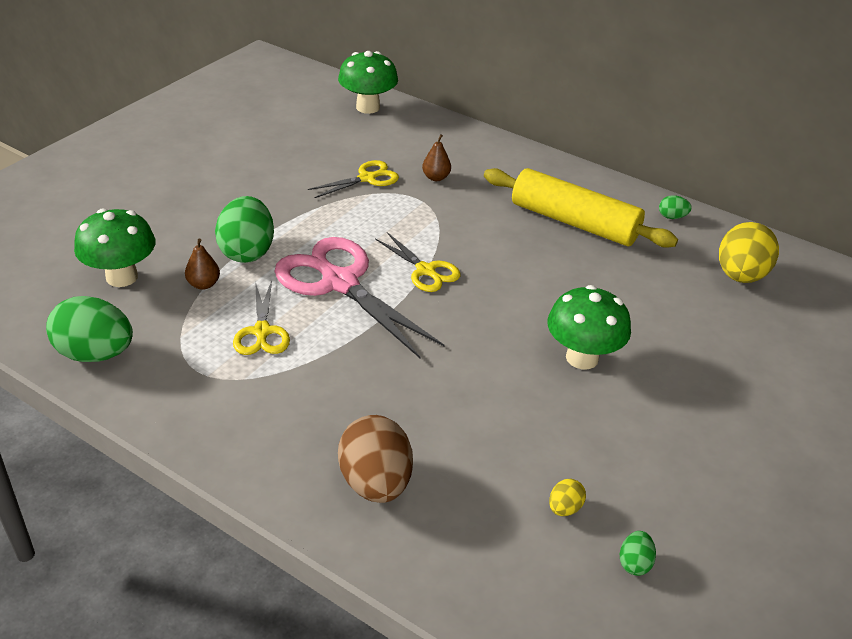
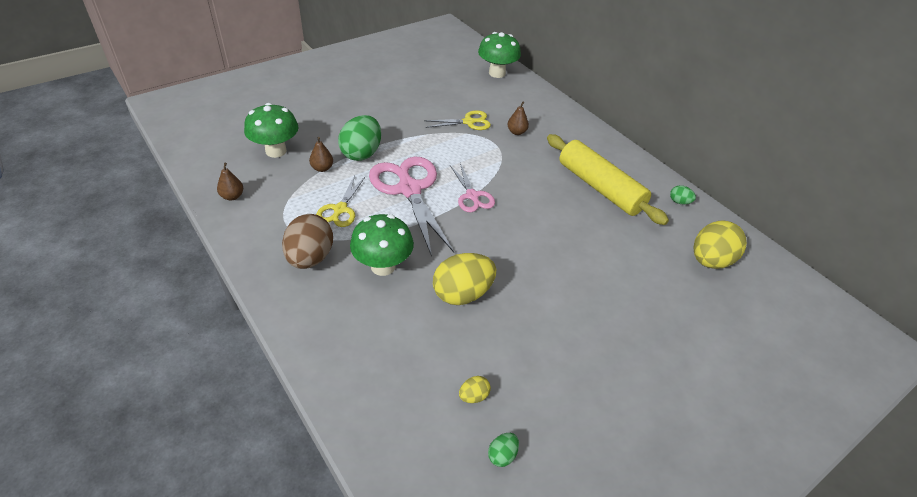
camera: 20 degrees right, 5 degrees up
(95, 354) = (232, 196): green egg -> brown pear
(375, 482) = (354, 335): brown egg -> brown egg (310, 258)
(425, 270) = (472, 196): yellow scissors -> pink scissors
(482, 393) = (462, 294): none -> yellow egg
(582, 358) = (549, 289): green mushroom -> green mushroom (383, 266)

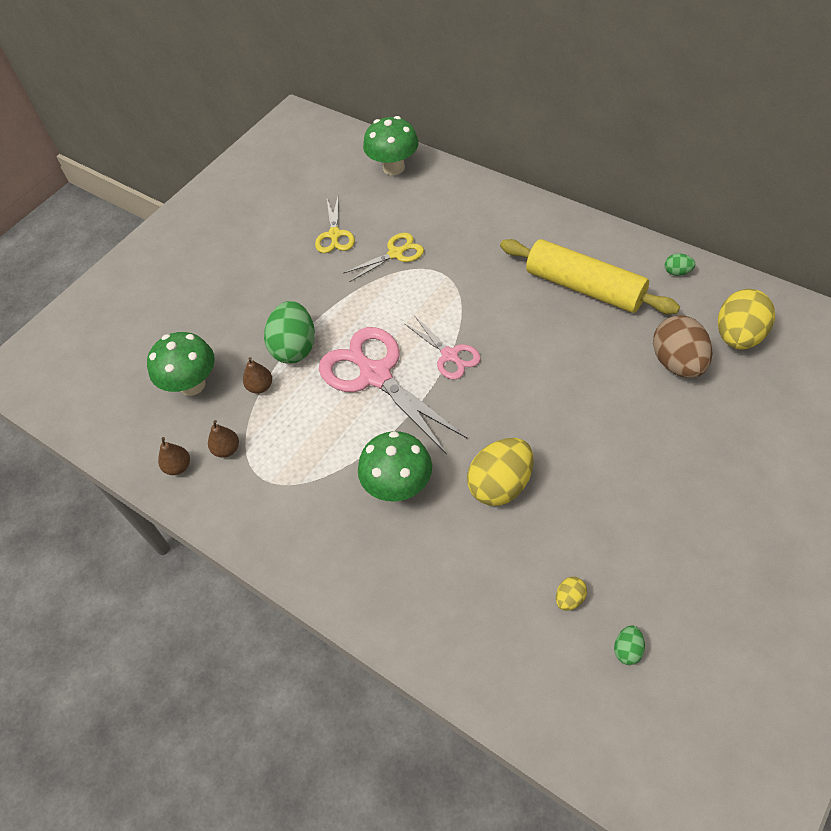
camera: 10 degrees left, 10 degrees up
(310, 258) = (313, 509): brown egg -> brown egg (678, 363)
(340, 209) = (312, 433): yellow scissors -> yellow scissors (334, 235)
(516, 132) = (457, 246): brown pear -> brown pear (227, 449)

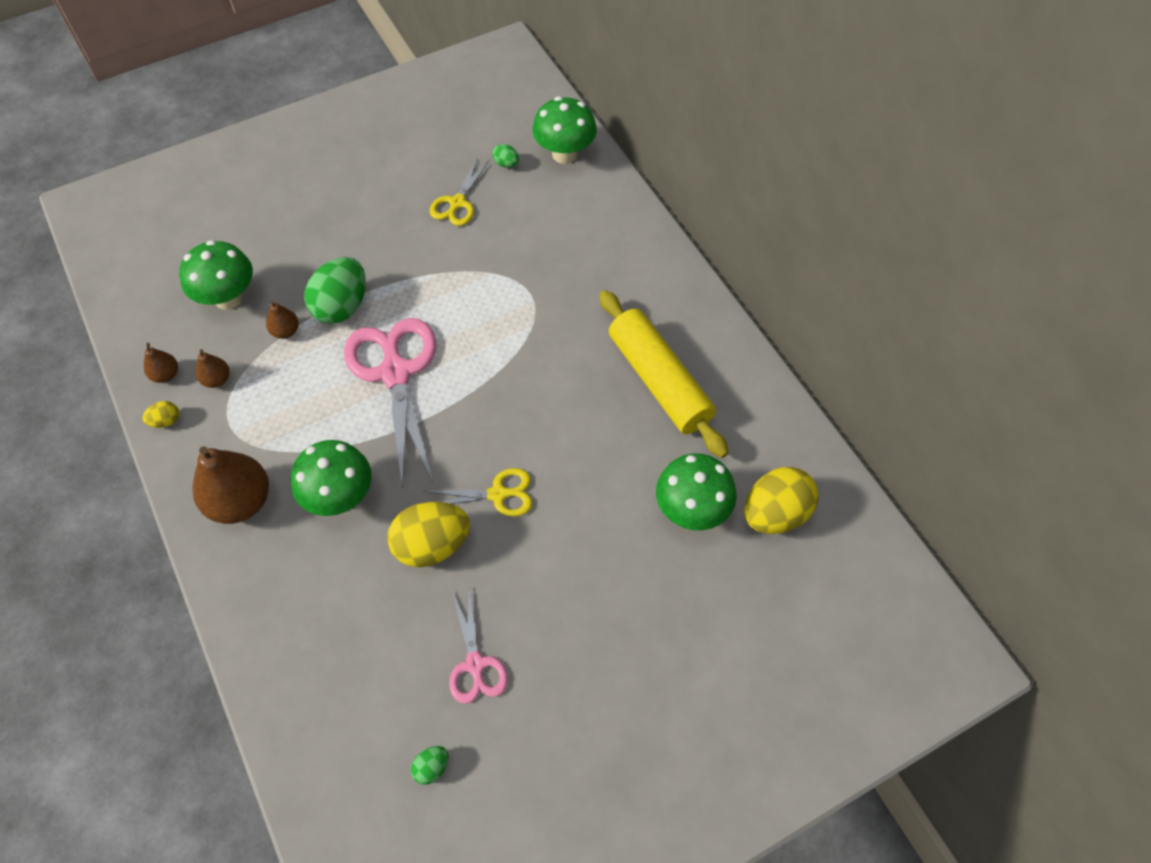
camera: 20 degrees right, 5 degrees up
(316, 531) = (240, 501): none -> brown pear
(395, 254) = (501, 252): yellow scissors -> yellow scissors (497, 494)
(450, 355) = (477, 387): pink scissors -> pink scissors (475, 664)
(569, 598) = (415, 690): yellow egg -> yellow egg (166, 421)
(677, 272) = (765, 411): green egg -> green egg (506, 164)
(678, 363) = (691, 510): brown egg -> green mushroom

